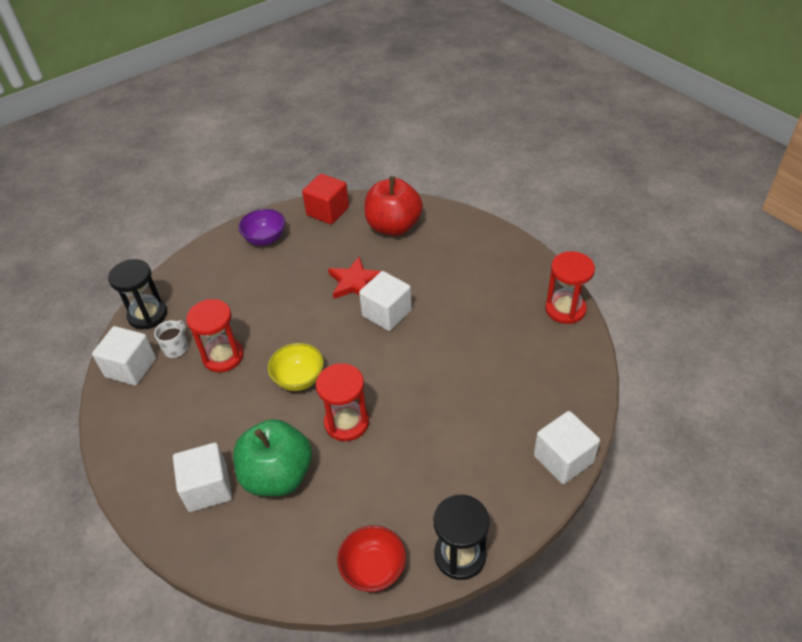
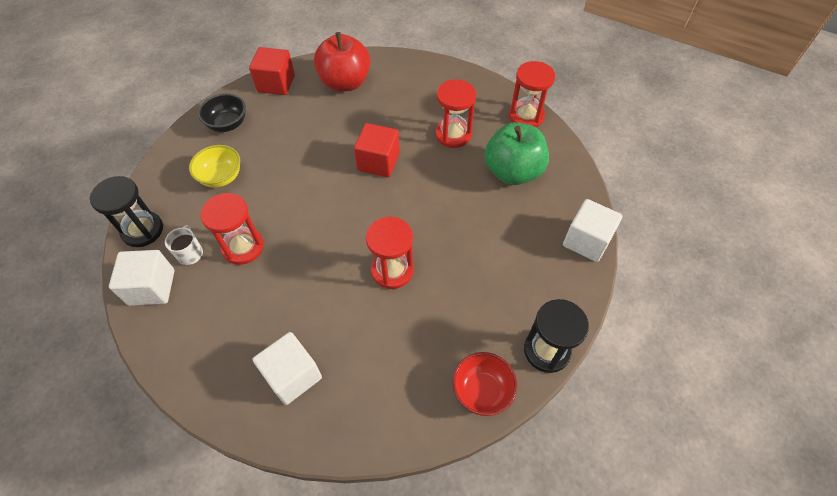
camera: 25 degrees left, 10 degrees up
(265, 239) = (228, 124): purple bowl -> black bowl
(278, 475) = (354, 340): green apple -> green apple (513, 172)
(299, 379) = (328, 245): yellow bowl -> yellow bowl (221, 177)
(355, 282) = (335, 142): red star -> none
(387, 313) = (378, 162): white cube -> red cube
(476, 307) = (453, 134): none -> red hourglass

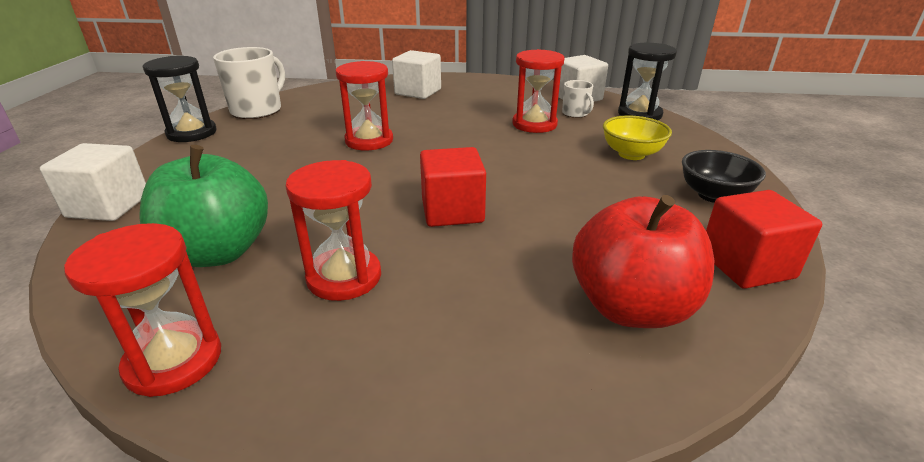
camera: 155 degrees right, 25 degrees down
(482, 391) = (257, 110): red bowl -> white mug

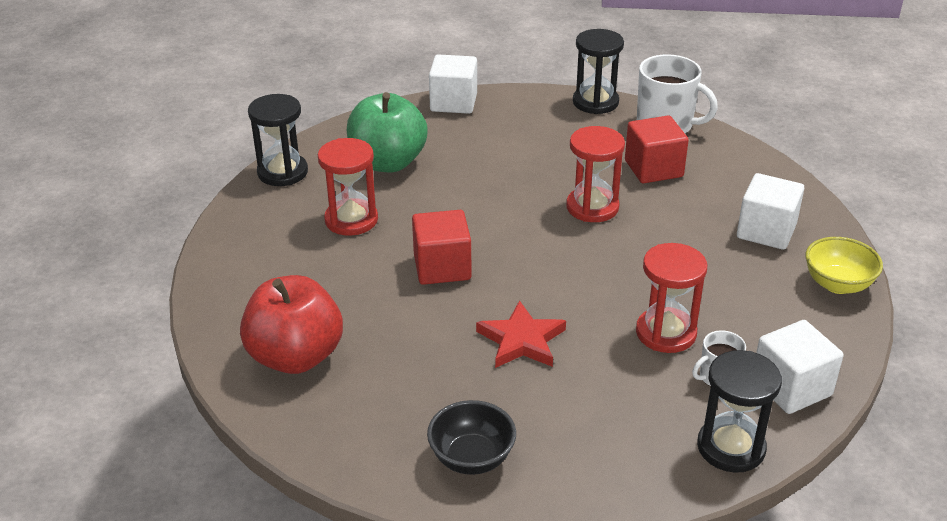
camera: 90 degrees right, 5 degrees up
(174, 361) = (282, 172): red hourglass -> black hourglass
(558, 173) = (521, 340): none -> red star
(631, 154) = (579, 410): yellow bowl -> yellow bowl (837, 284)
(746, 265) = (340, 441): red cube -> red cube (653, 169)

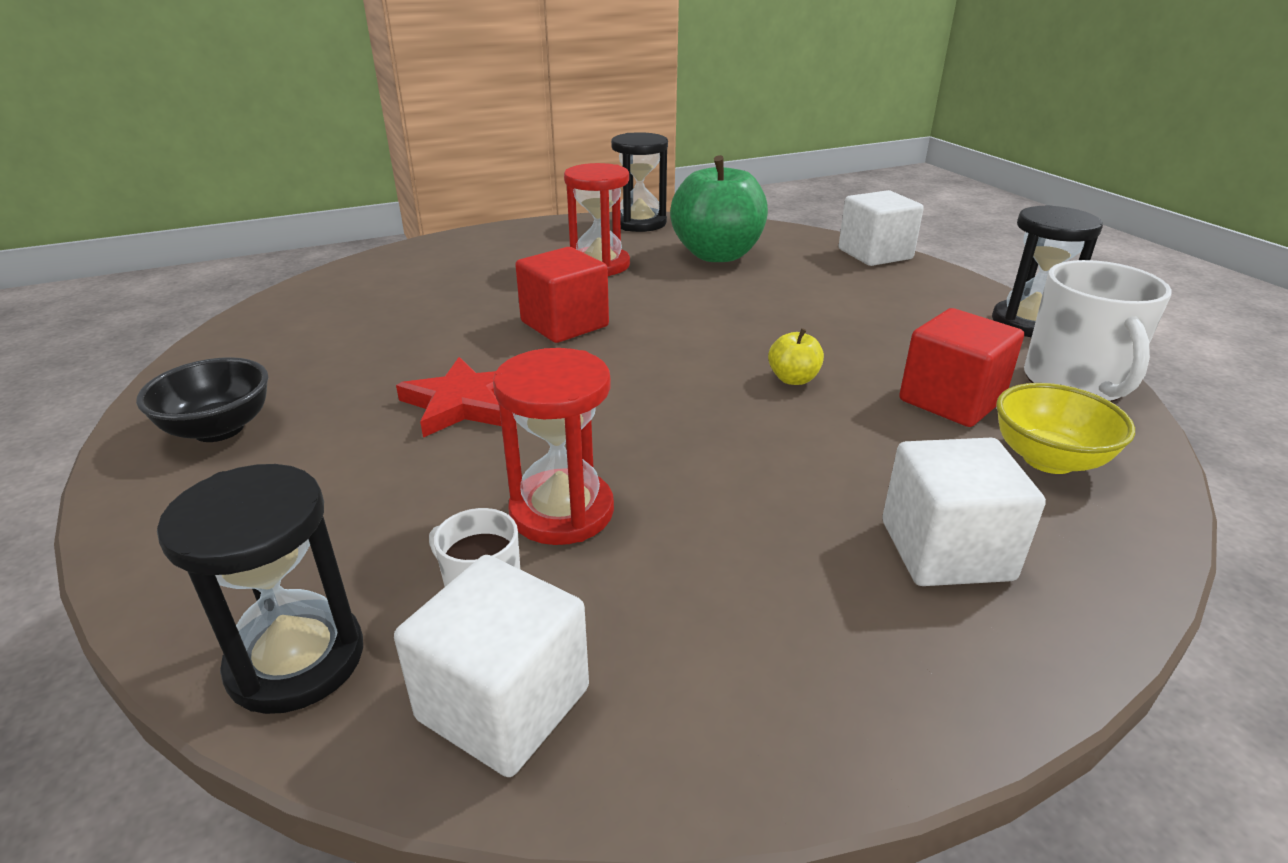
camera: 60 degrees right, 5 degrees down
(296, 356) = (359, 298): red apple -> none
(592, 207) = (793, 379): red hourglass -> yellow apple
(837, 284) = (895, 695): yellow bowl -> yellow bowl (1048, 459)

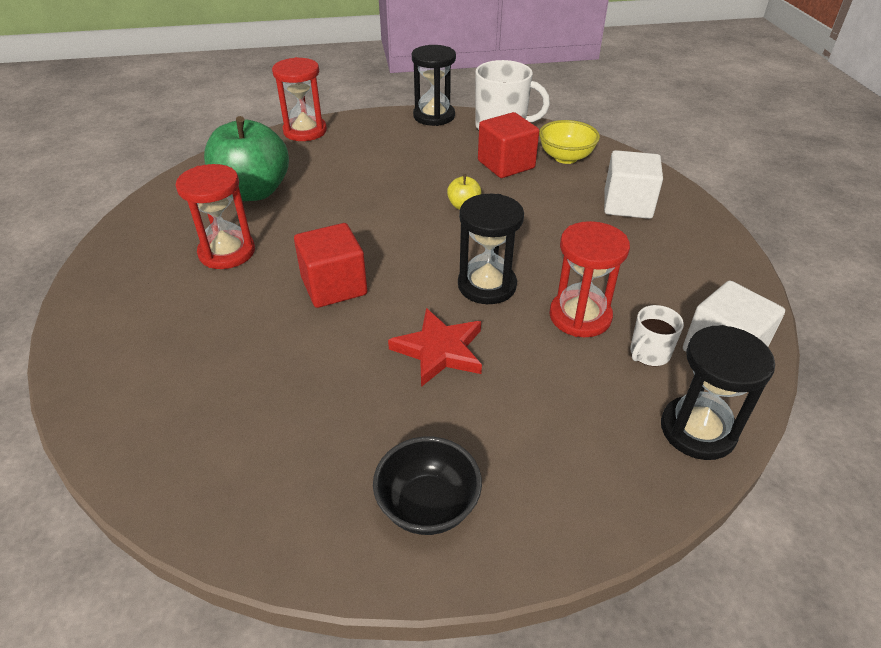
camera: 75 degrees left, 10 degrees up
(639, 223) = (145, 215): black hourglass -> black hourglass (487, 285)
(875, 254) = (305, 131): white cube -> red hourglass

